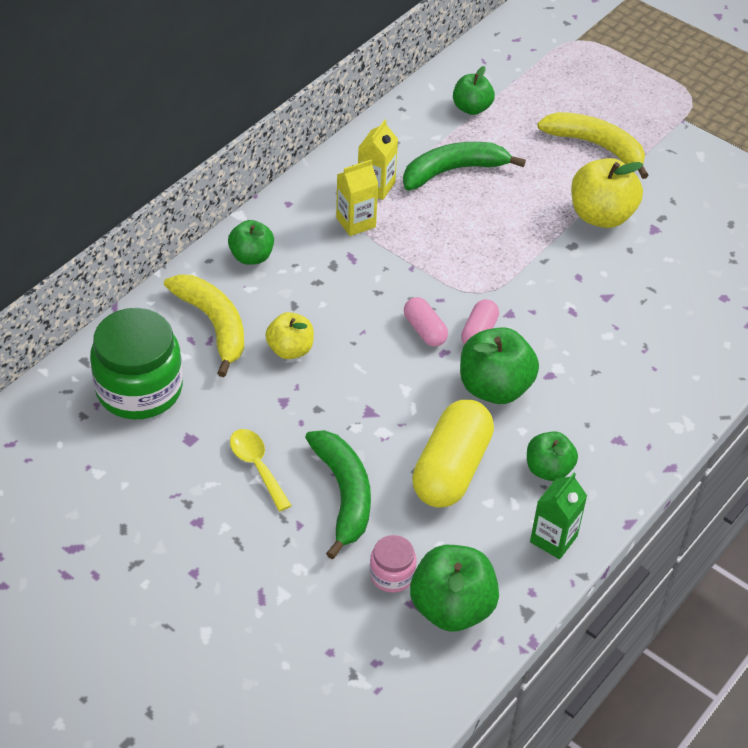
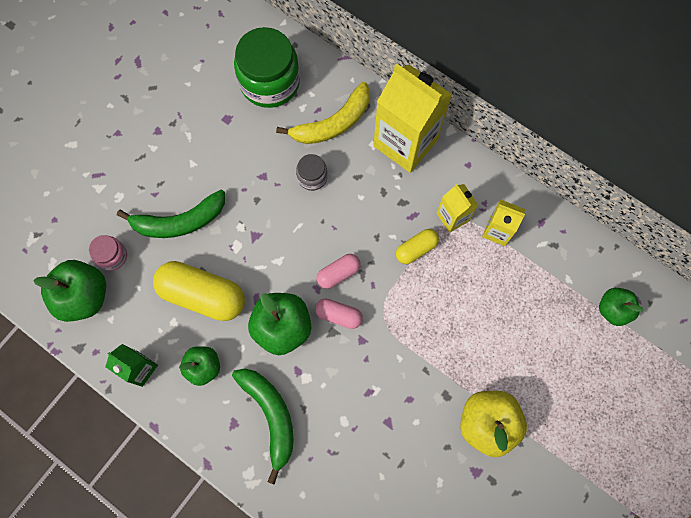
camera: 90 degrees right, 25 degrees up
(251, 256) = (405, 143): green apple -> yellow carton
(257, 466) = (203, 163): yellow spoon -> none
(290, 350) = (312, 177): yellow apple -> grey jar
(395, 257) = (416, 249): none -> yellow capsule
(453, 171) = (526, 293): green banana -> green banana (271, 415)
(596, 146) = (580, 423): yellow banana -> none

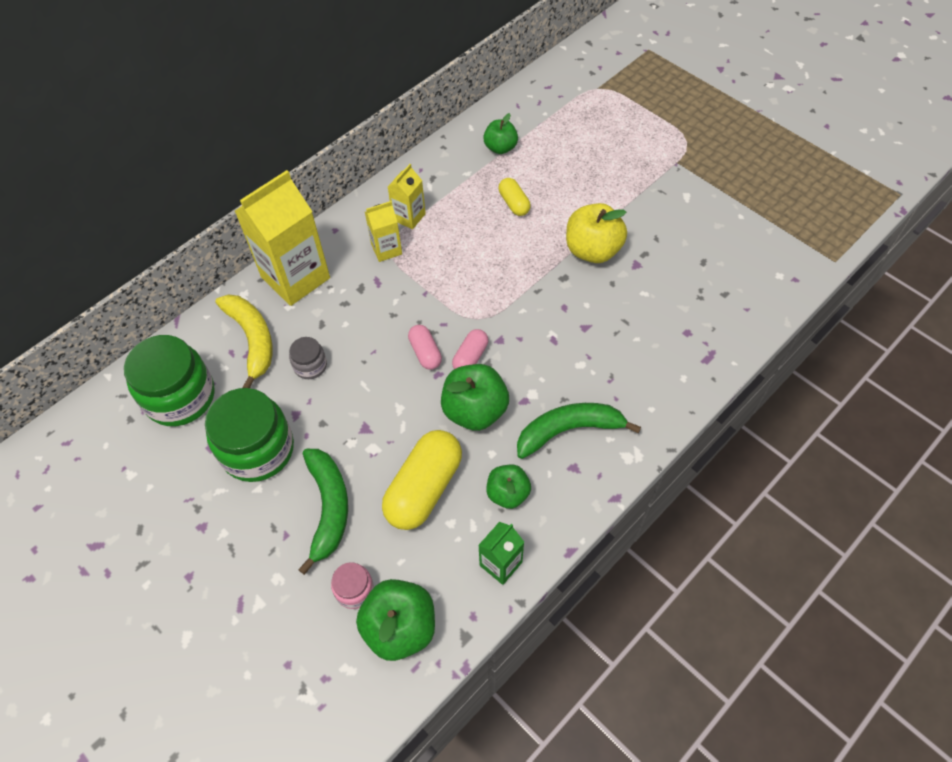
camera: 80 degrees left, 15 degrees down
(227, 154) = (257, 449): none -> green jar
(416, 249) = (413, 283): yellow capsule -> yellow capsule (514, 203)

